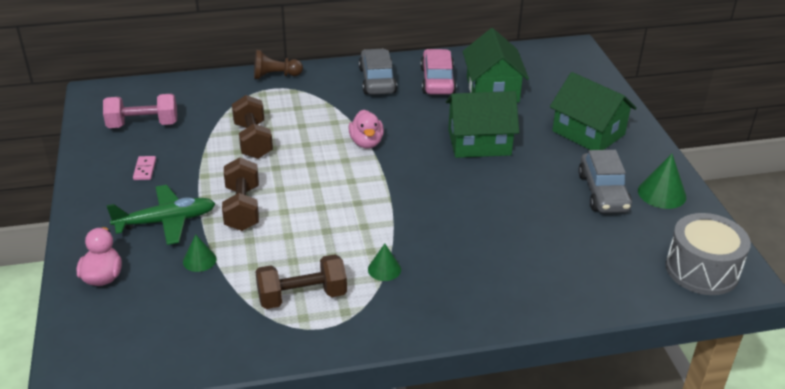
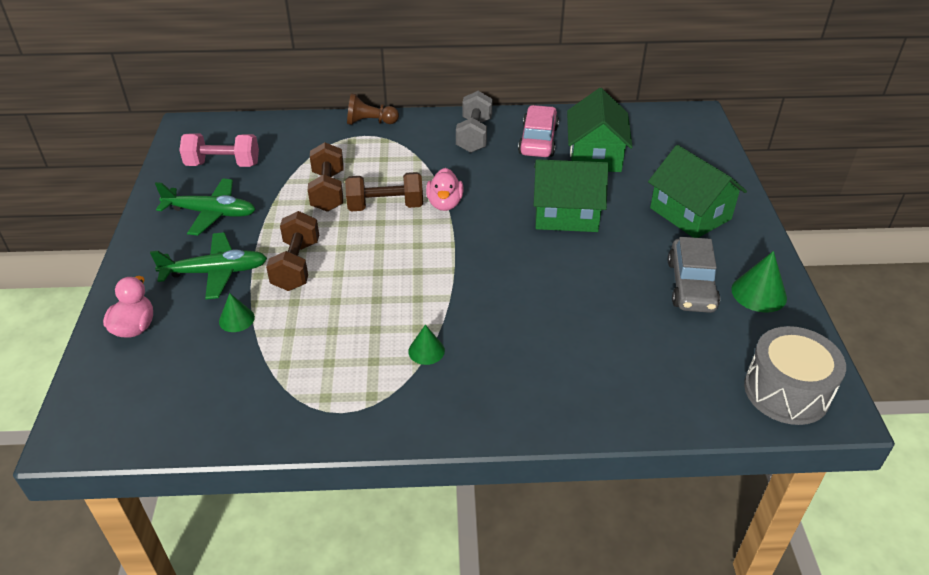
camera: 10 degrees right, 5 degrees up
(144, 169) = (211, 213): pink domino -> green plane
(302, 296) = (330, 373): brown dumbbell -> brown dumbbell (385, 206)
(377, 80) = (474, 135): grey car -> grey dumbbell

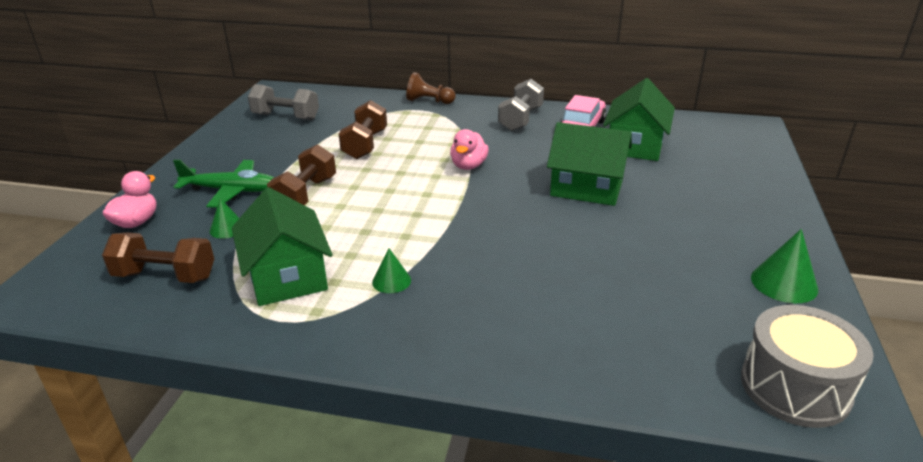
camera: 15 degrees right, 10 degrees down
(211, 213) = (254, 148): green plane -> none
(223, 164) = (286, 117): pink dumbbell -> grey dumbbell
(385, 206) = (411, 161): brown dumbbell -> brown dumbbell (165, 276)
(690, 213) = (722, 202): green house -> green house (287, 276)
(691, 285) = (704, 265): grey car -> none

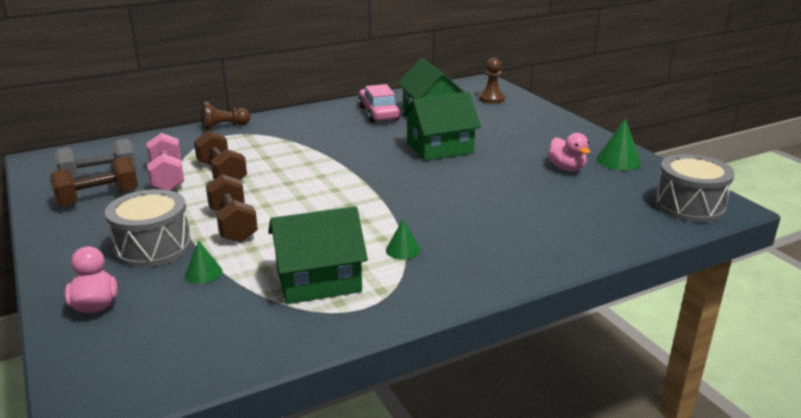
camera: 40 degrees left, 5 degrees down
(165, 276) = (208, 326): brown dumbbell -> brown dumbbell (98, 198)
(231, 191) = (153, 247): green plane -> grey drum
(287, 276) = (318, 280): green house -> green house turned 45 degrees counterclockwise
(325, 134) = (167, 177): none -> pink dumbbell
(468, 166) = (335, 161): pink duck -> pink duck (567, 168)
(520, 119) = (323, 119): grey dumbbell -> none
(732, 149) = (491, 99): none -> brown pawn

